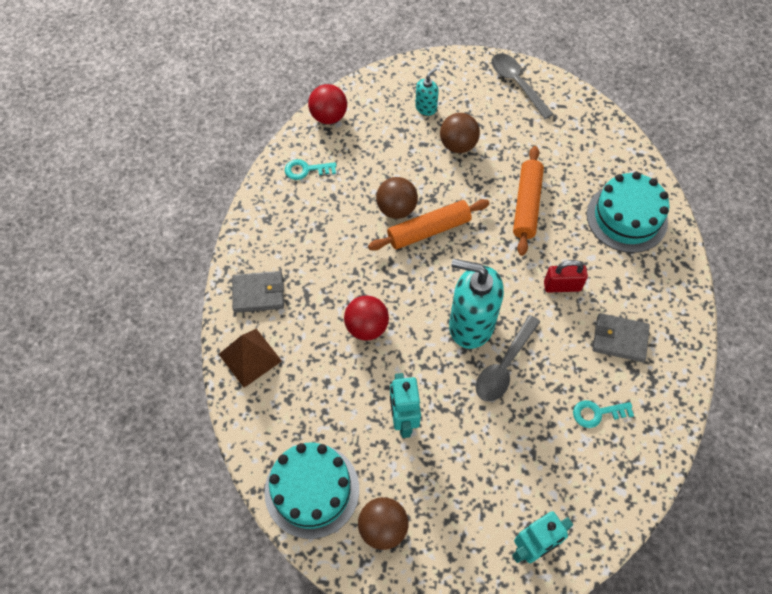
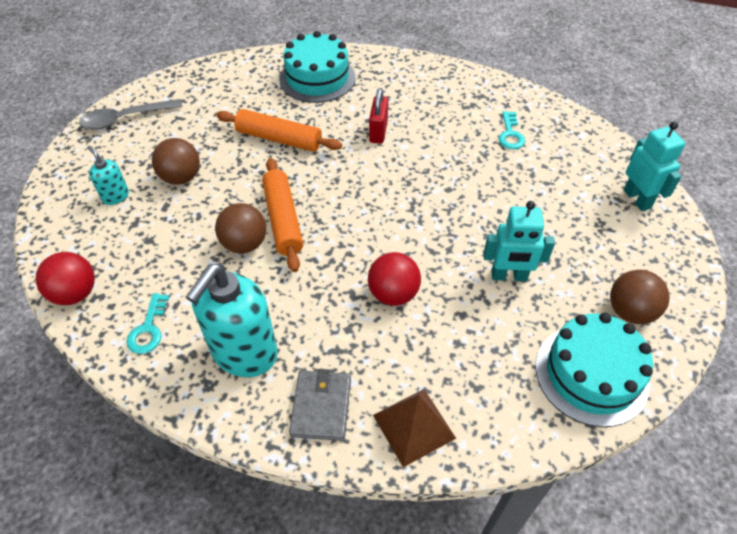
camera: 80 degrees left, 10 degrees down
(471, 325) = (407, 204): turquoise soap dispenser -> turquoise soap dispenser (244, 353)
(504, 365) = (456, 187): grey spoon -> none
(619, 339) = (440, 107): grey wallet -> none

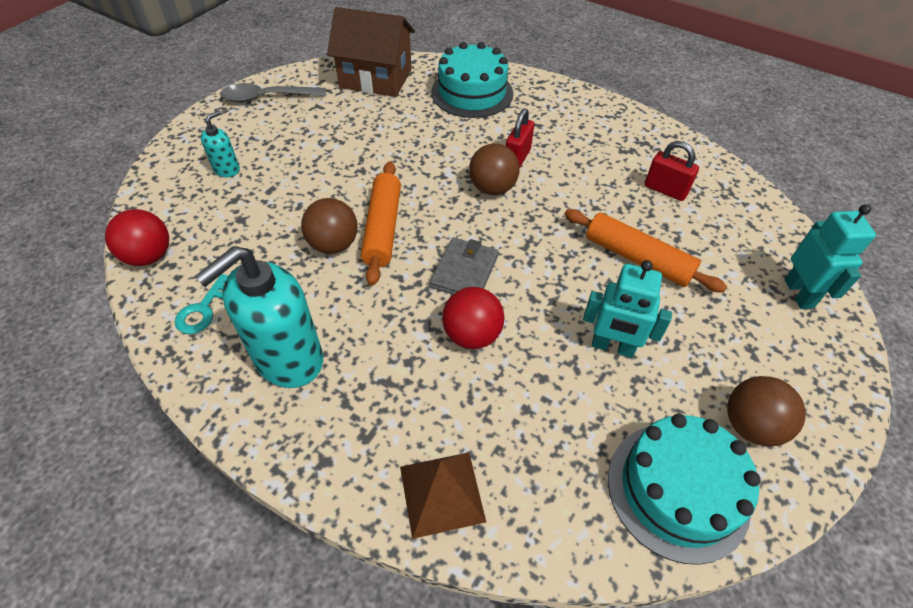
camera: 15 degrees right, 0 degrees up
(115, 196) = (227, 169): turquoise soap dispenser -> turquoise soap dispenser turned 60 degrees clockwise
(181, 177) = (297, 164): brown ball -> brown ball (492, 188)
(223, 80) = (376, 78): none -> brown house
(279, 139) = (410, 146): orange rolling pin -> orange rolling pin (637, 258)
(321, 407) = (347, 441): grey wallet -> grey wallet (464, 272)
(510, 134) = (665, 190): turquoise key -> red padlock

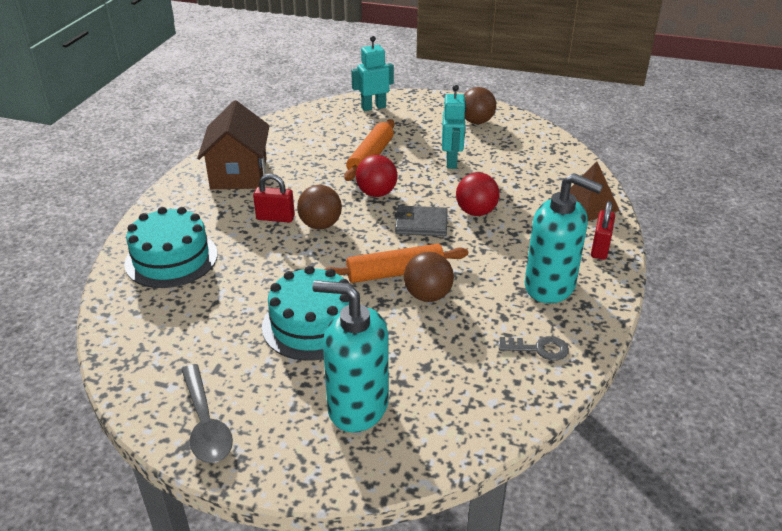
camera: 105 degrees left, 15 degrees down
(149, 256) = (506, 413): red ball -> red ball (376, 193)
(203, 310) = (539, 349): turquoise key -> grey key
(227, 169) = (357, 406): turquoise soap dispenser -> turquoise soap dispenser, size x2.10
(376, 78) = (148, 336): brown house -> brown house (239, 173)
(665, 190) = (293, 150): red padlock -> red padlock (600, 248)
(677, 490) = (529, 139): turquoise cake -> turquoise cake (312, 324)

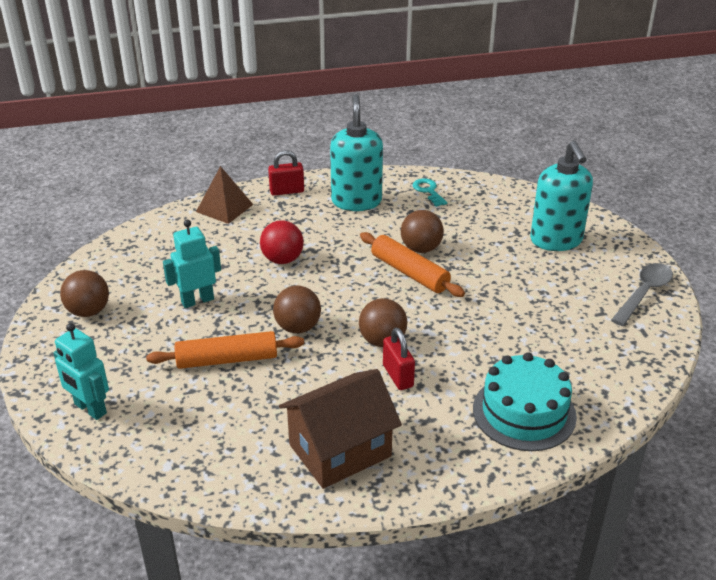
camera: 120 degrees left, 0 degrees up
(312, 324) = (509, 289): turquoise cake -> none
(376, 193) = (298, 327): red ball -> brown ball
(421, 224) = (328, 283): grey wallet -> none
(539, 349) = (428, 191): grey key -> turquoise key

